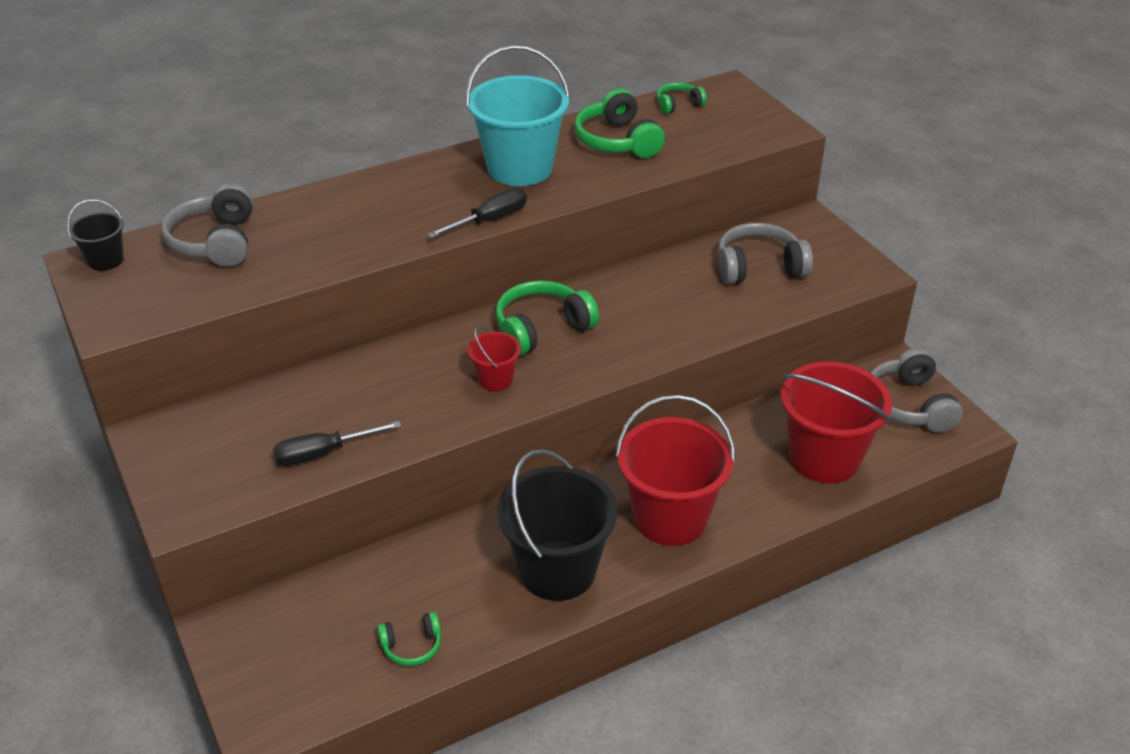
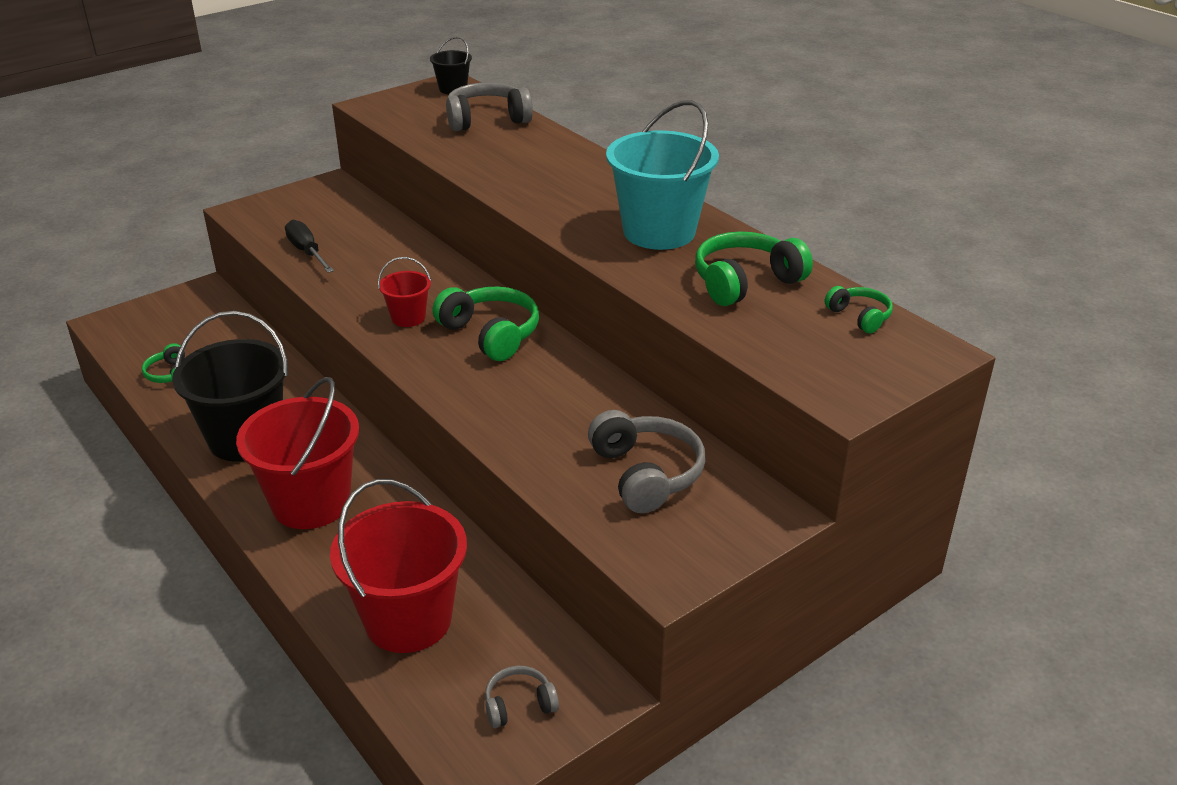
camera: 80 degrees right, 5 degrees down
(489, 220) = (555, 226): black screwdriver -> none
(909, 405) = (519, 705): grey headphones -> grey headphones, size x0.55

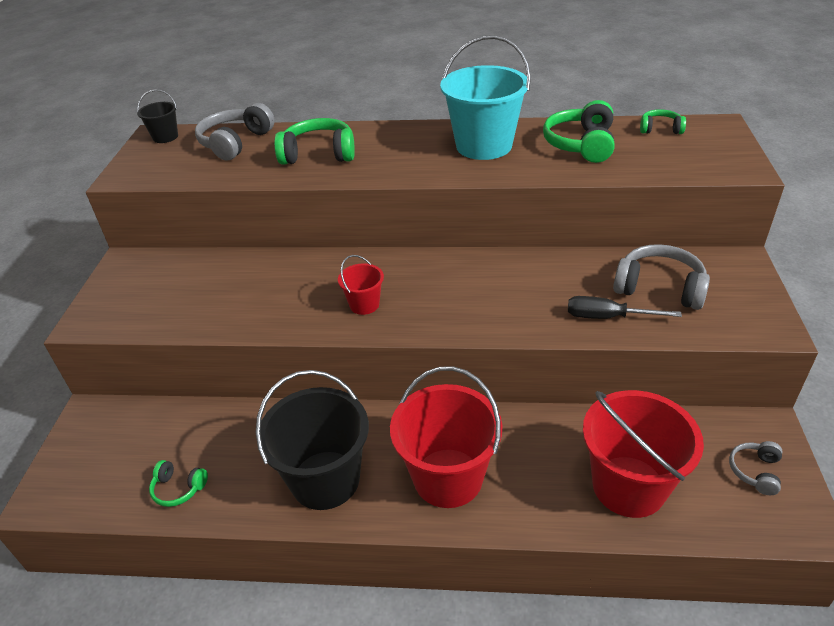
camera: 45 degrees left, 5 degrees up
(307, 252) = (203, 314): black screwdriver -> black screwdriver (607, 317)
(490, 334) = (433, 278): green headphones -> green headphones (318, 154)

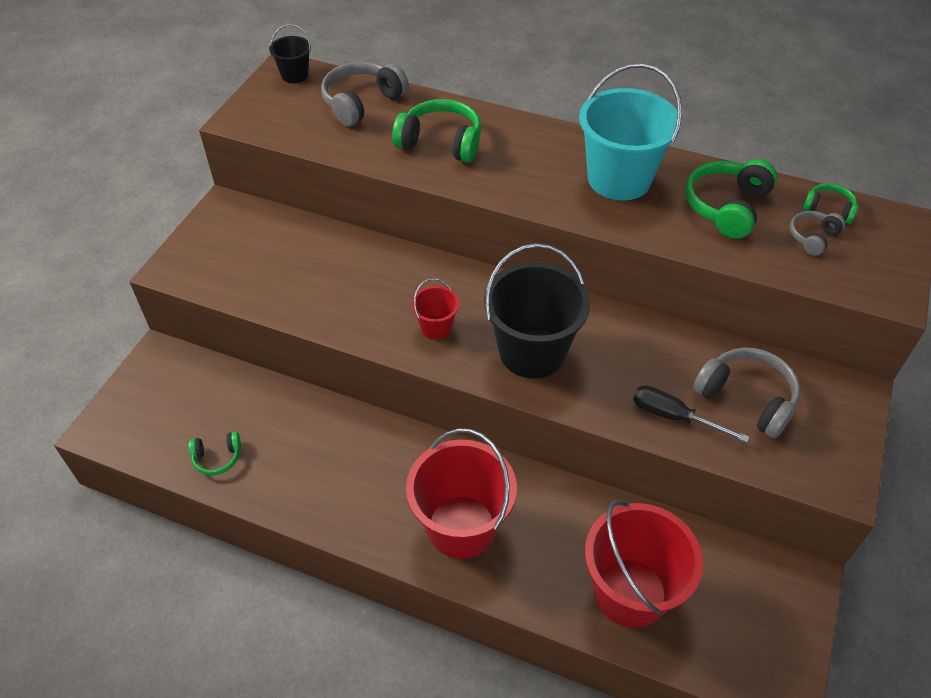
camera: 15 degrees right, 10 degrees up
(178, 488) = (217, 458): green headphones -> green headphones turned 45 degrees counterclockwise
(325, 480) = (348, 491): black bucket -> black bucket (532, 352)
(755, 471) = (765, 619): grey headphones -> grey headphones (812, 237)

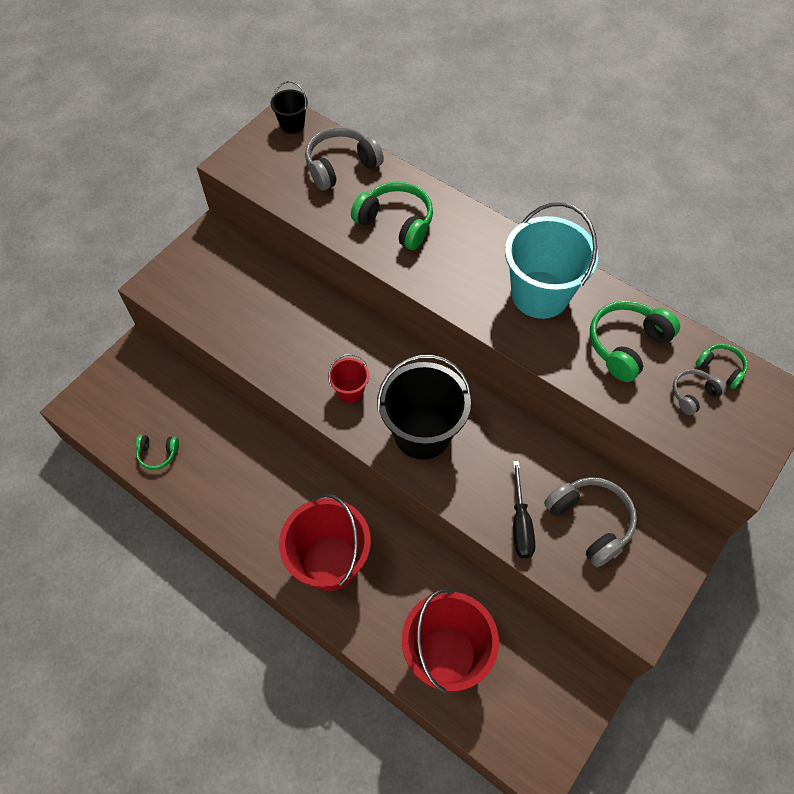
camera: 15 degrees right, 10 degrees up
(674, 417) = (520, 523): black screwdriver -> black screwdriver turned 135 degrees counterclockwise

